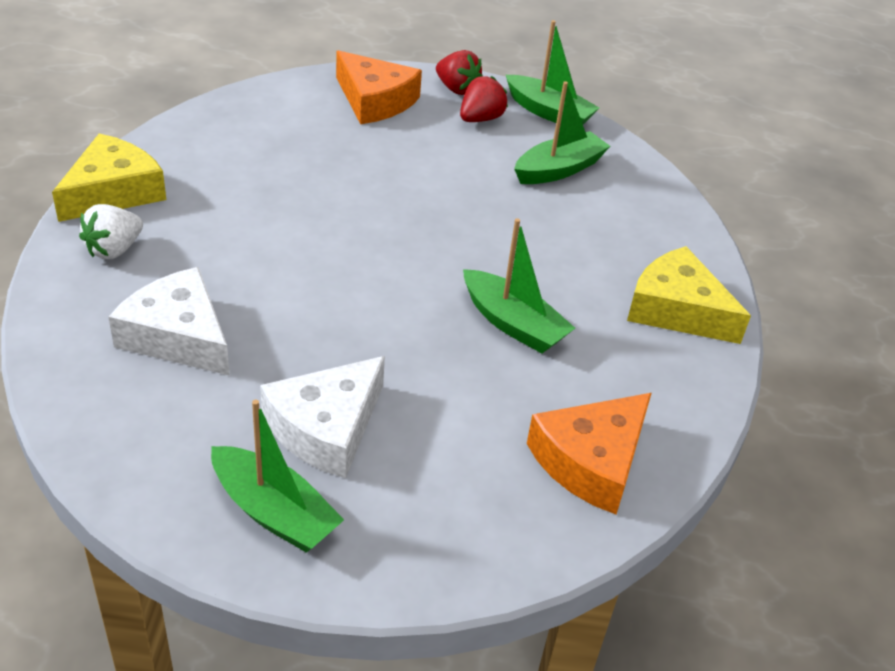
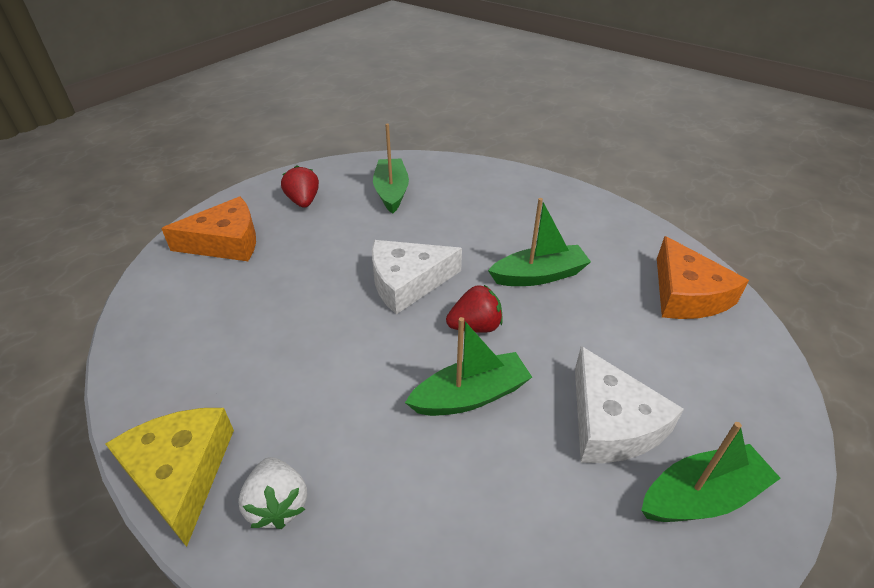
camera: 55 degrees left, 0 degrees up
(178, 336) = (446, 491): white cheese -> white cheese (407, 282)
(457, 89) = (256, 198): red strawberry -> red strawberry (475, 326)
(548, 112) = (326, 171): green boat -> green boat (470, 396)
(677, 310) = (561, 204): yellow cheese -> none

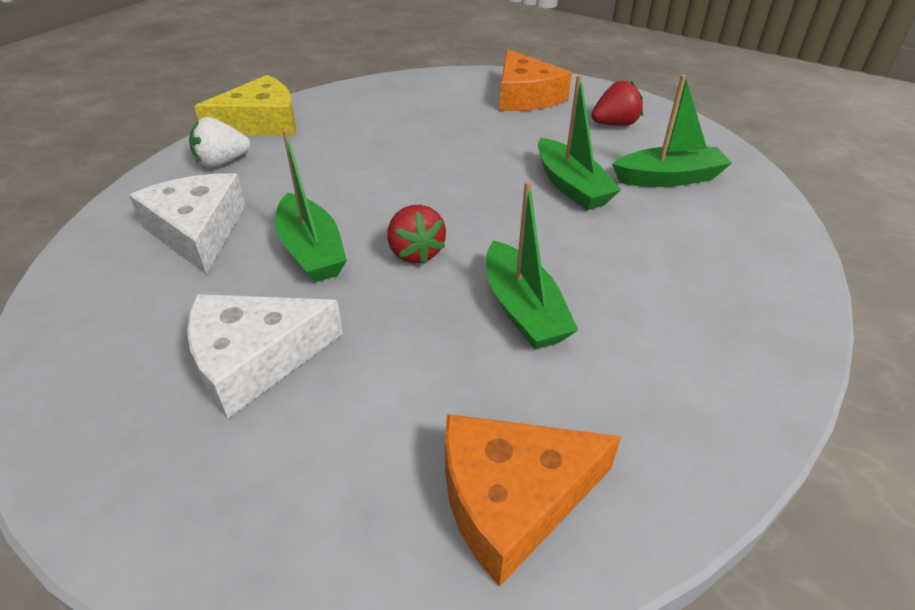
camera: 85 degrees right, 0 degrees up
(407, 282) = (486, 202): white cheese -> white cheese (198, 231)
(701, 496) = (131, 430): green boat -> green boat (571, 186)

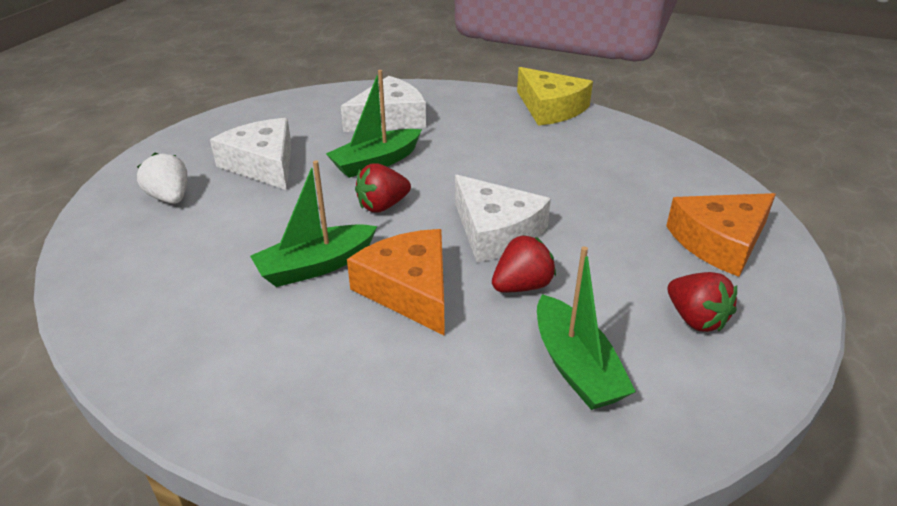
camera: 80 degrees right, 5 degrees down
(222, 162) = (480, 106): white strawberry -> white strawberry (170, 198)
(486, 187) = (495, 231): none -> white cheese
(512, 498) = (134, 273): orange cheese -> orange cheese (409, 290)
(571, 186) = (522, 286): green boat -> red strawberry

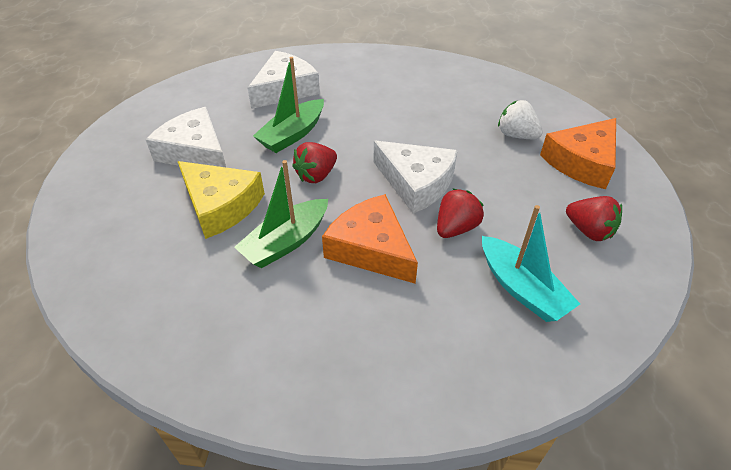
camera: 15 degrees left, 10 degrees up
(170, 198) = (126, 200): white strawberry -> white strawberry (516, 135)
(550, 108) = (412, 60): yellow cheese -> yellow cheese (220, 205)
(575, 366) = (521, 288): green boat -> turquoise boat

